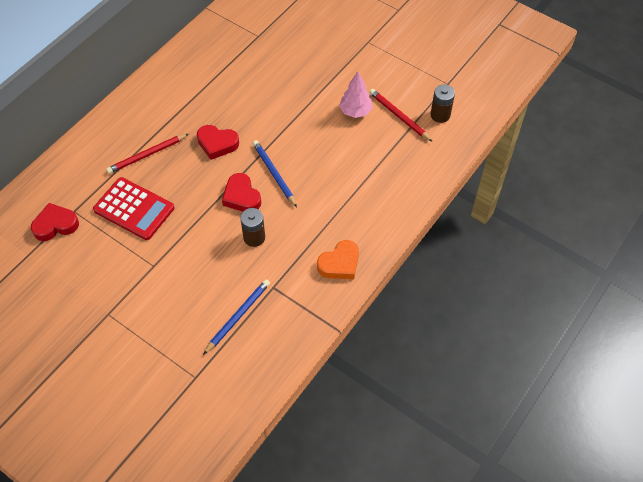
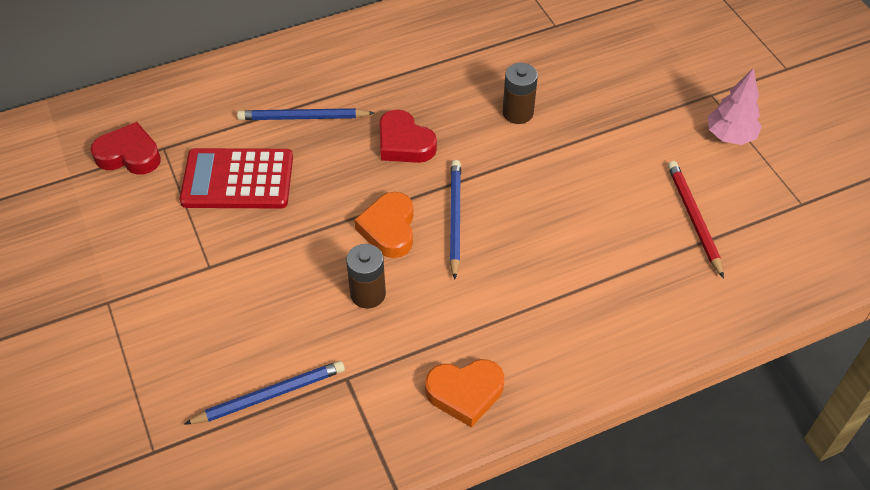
camera: 30 degrees right, 5 degrees down
(134, 209) = (237, 179): red calculator -> red calculator turned 120 degrees clockwise
(147, 155) = (303, 117): red pencil -> blue pencil
(241, 196) = (389, 229): red heart -> orange heart
(355, 111) = (630, 183): pink tree -> pink tree (730, 136)
(440, 115) = (761, 245): brown battery -> brown battery (518, 113)

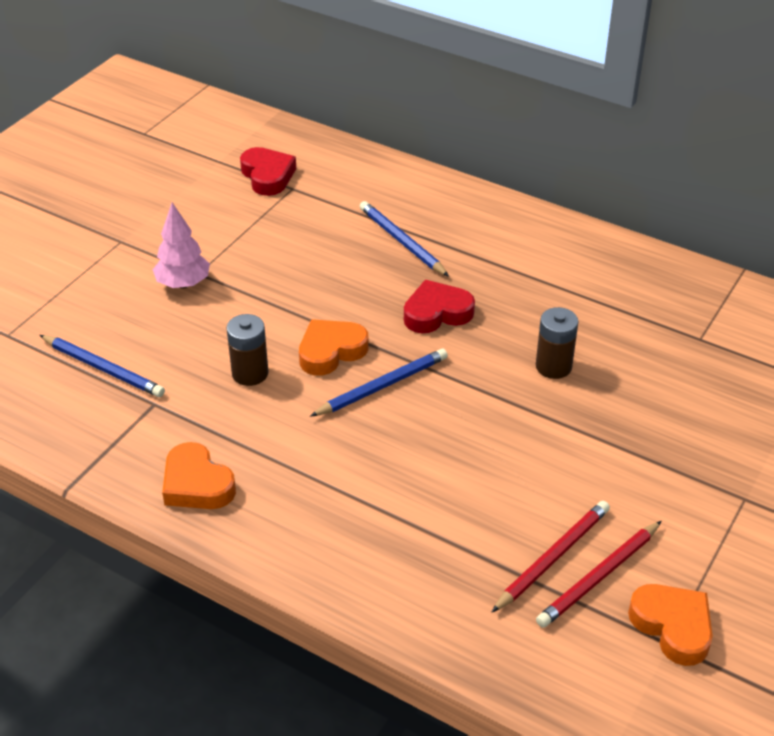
camera: 55 degrees right, 10 degrees down
(237, 179) = (299, 241): red calculator -> none
(404, 143) = (437, 313): red heart -> red heart turned 60 degrees clockwise
(726, 204) = (599, 576): none -> red pencil
(730, 136) = (700, 539): pink tree -> pink tree (183, 284)
(790, 193) = (673, 626): none -> orange heart

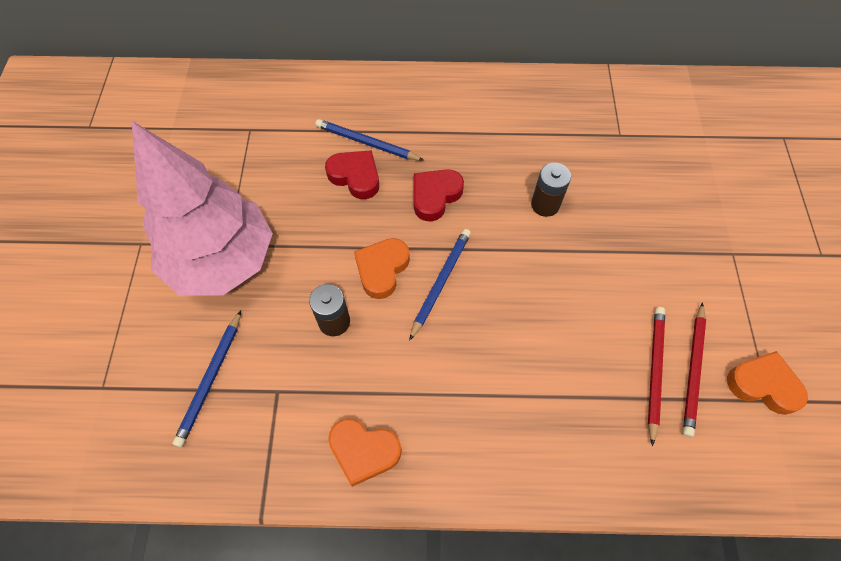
camera: 30 degrees left, 20 degrees up
(103, 368) = (210, 379): blue pencil -> blue pencil turned 105 degrees clockwise
(183, 284) = (222, 261): pink tree -> pink tree, size x2.28
(267, 176) = (222, 126): red heart -> red heart (355, 177)

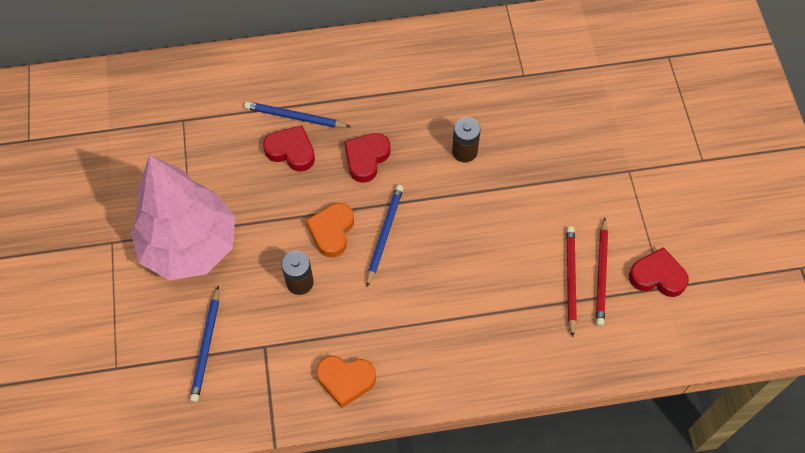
camera: 10 degrees left, 0 degrees up
(763, 385) = (657, 276): orange heart -> red heart

